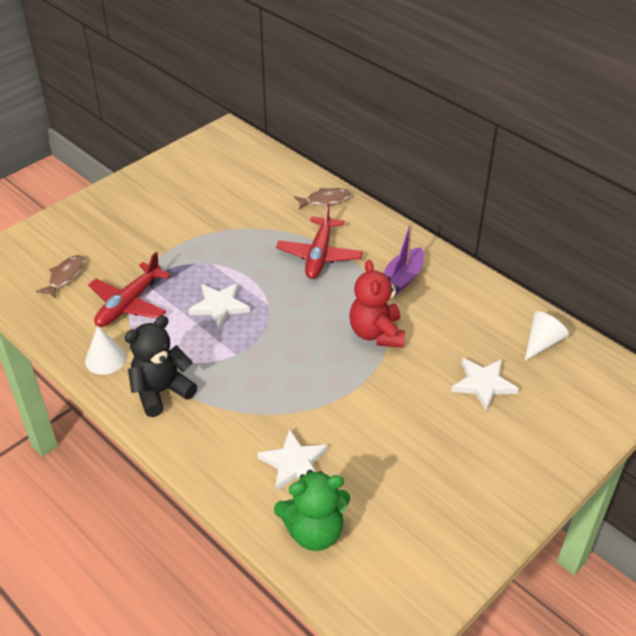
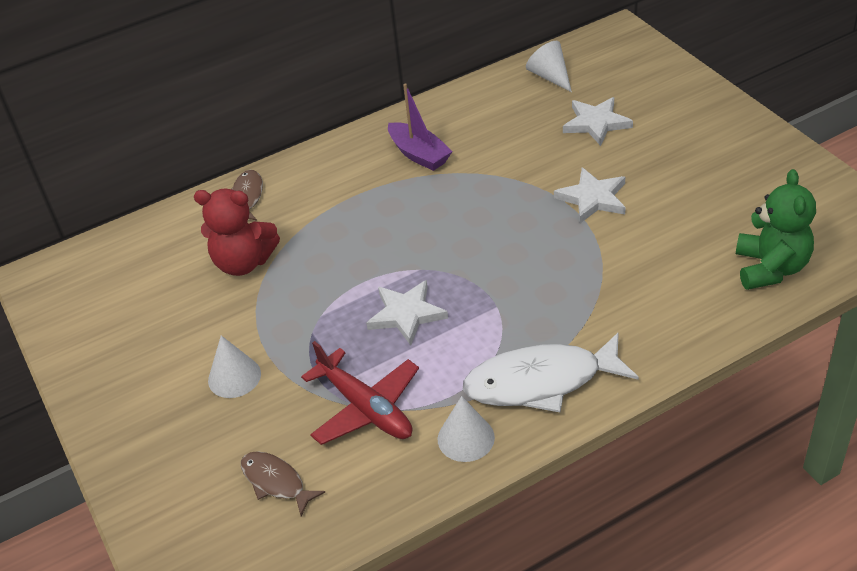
camera: 70 degrees left, 0 degrees up
(150, 237) = (234, 377): none -> white cone
(161, 391) = (541, 382): black teddy bear -> white fish
(294, 463) = (677, 273): white star -> white star (593, 198)
(319, 255) = (349, 215): red plane -> none
(376, 333) = (500, 186): red teddy bear -> red teddy bear (243, 262)

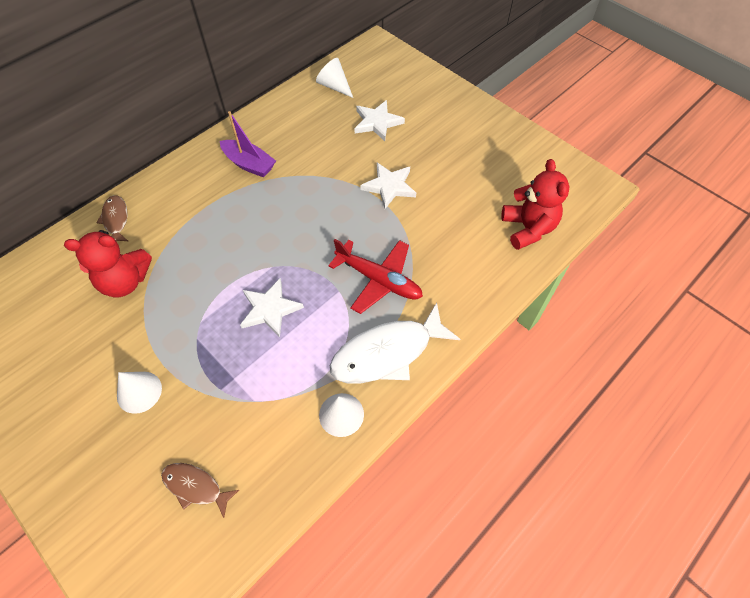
camera: 20 degrees left, 15 degrees up
(365, 408) = (255, 401): red plane -> red plane (379, 280)
(770, 268) = (528, 228): green teddy bear -> red teddy bear

